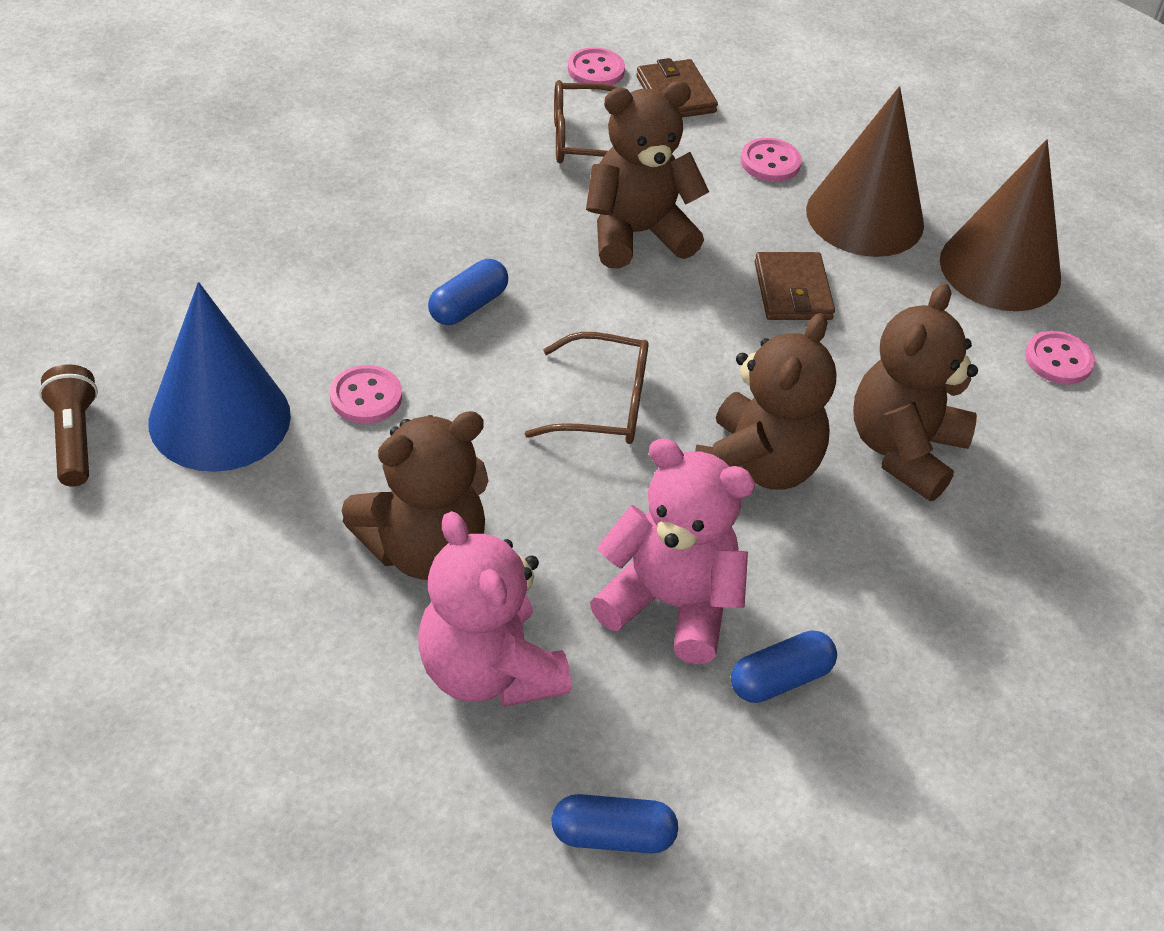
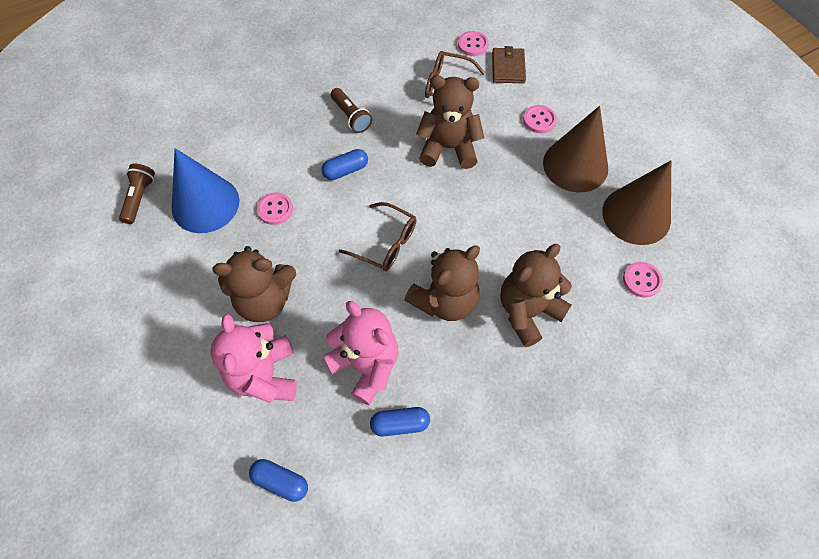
camera: 25 degrees right, 15 degrees up
(433, 219) = (351, 116): none -> brown flashlight
(792, 291) = (514, 201): brown wallet -> none

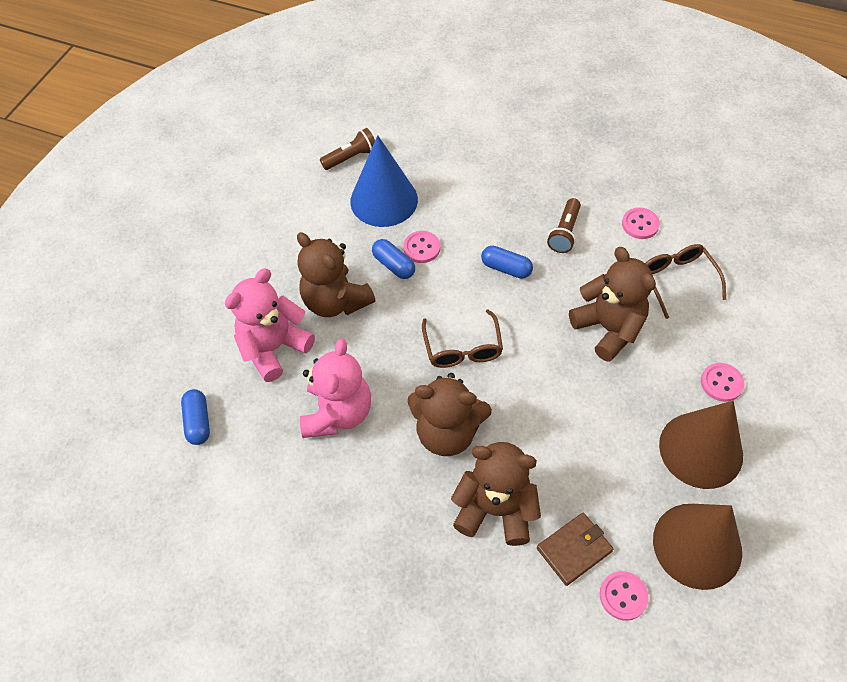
camera: 55 degrees right, 5 degrees down
(400, 424) = (306, 475): blue capsule -> blue capsule (394, 265)
(472, 45) = (750, 267): pink button -> pink button (640, 224)
(508, 68) = (756, 315): brown wallet -> brown wallet (574, 549)

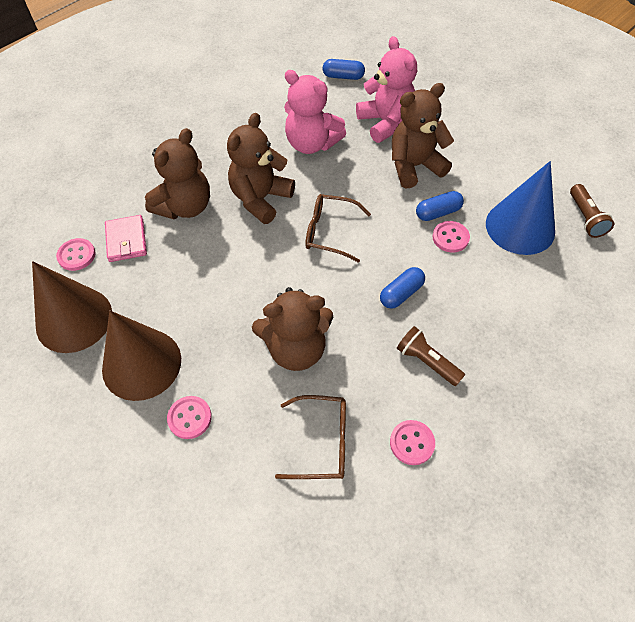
camera: 110 degrees right, 0 degrees up
(574, 549) = (126, 240): brown wallet -> pink wallet

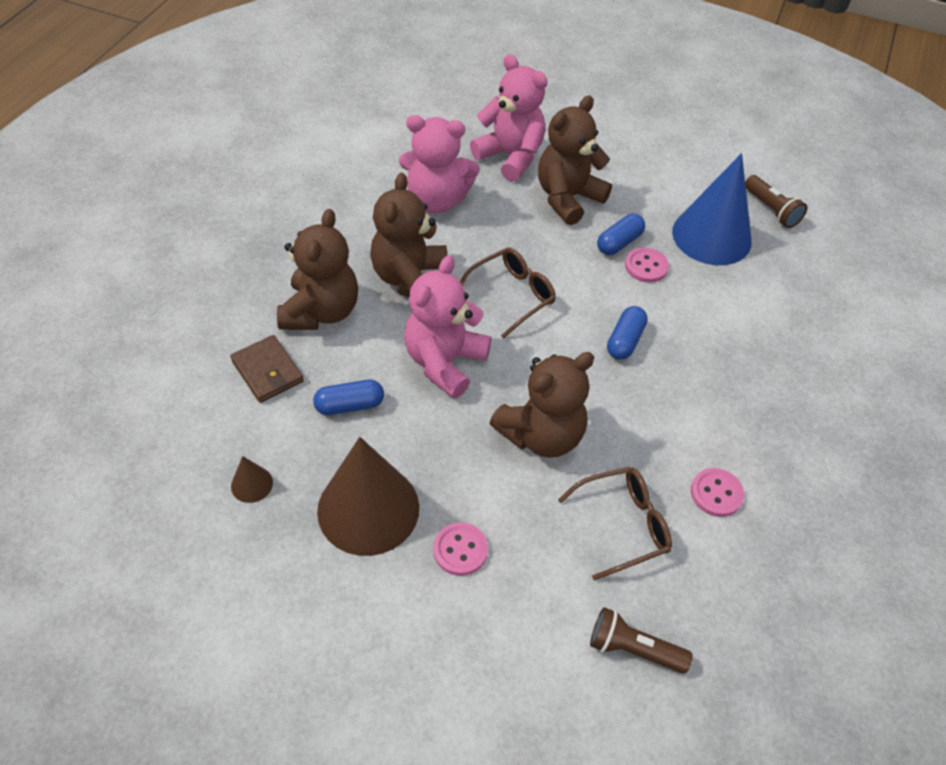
camera: 25 degrees left, 5 degrees down
(74, 319) = (252, 484): brown cone -> brown cone, size x0.41
(76, 255) = (211, 407): pink button -> none
(126, 240) = (267, 371): pink wallet -> brown wallet
(253, 270) = (444, 362): none -> pink teddy bear
(330, 232) = (511, 295): brown glasses -> brown glasses turned 150 degrees clockwise
(343, 76) = (433, 114): blue capsule -> blue capsule (349, 405)
(427, 361) = (688, 404): brown flashlight -> brown flashlight (633, 649)

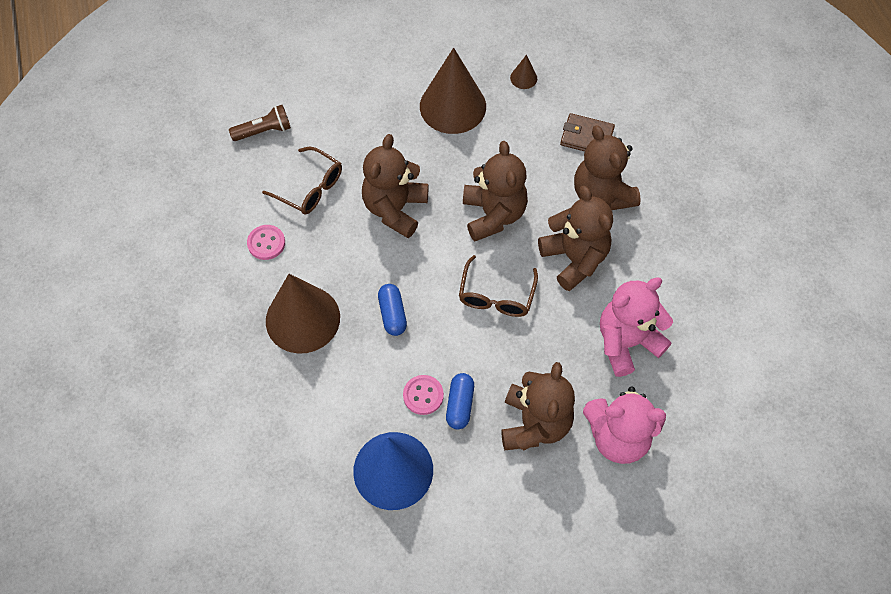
camera: 145 degrees right, 10 degrees up
(349, 405) = (520, 150): blue capsule -> none
(444, 362) = (493, 214): pink teddy bear -> brown teddy bear
(460, 550) = (387, 118): pink button -> none
(622, 525) = (310, 188): brown glasses -> brown glasses turned 90 degrees counterclockwise
(720, 392) = (302, 319): none -> brown cone
(771, 210) = (361, 546): brown flashlight -> none

